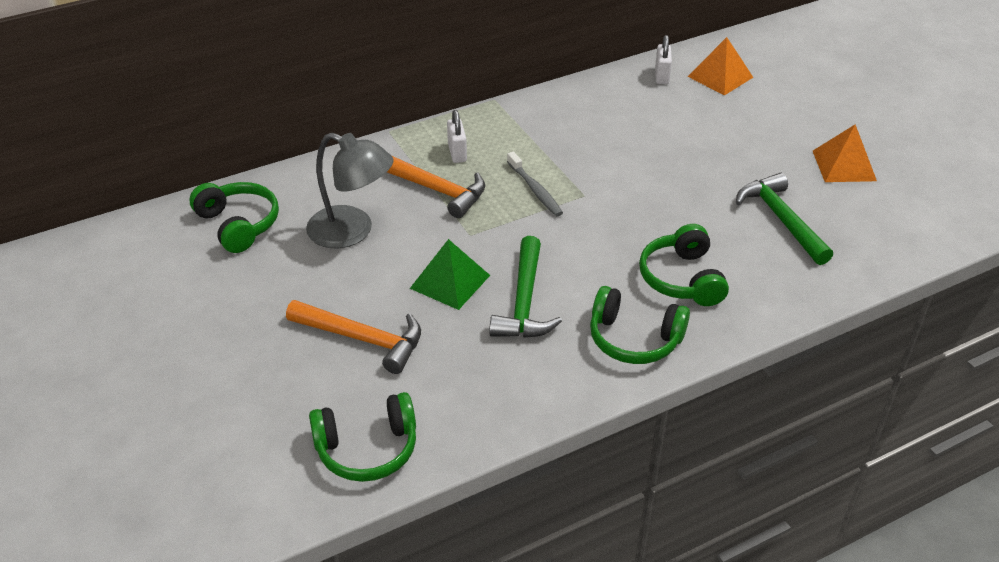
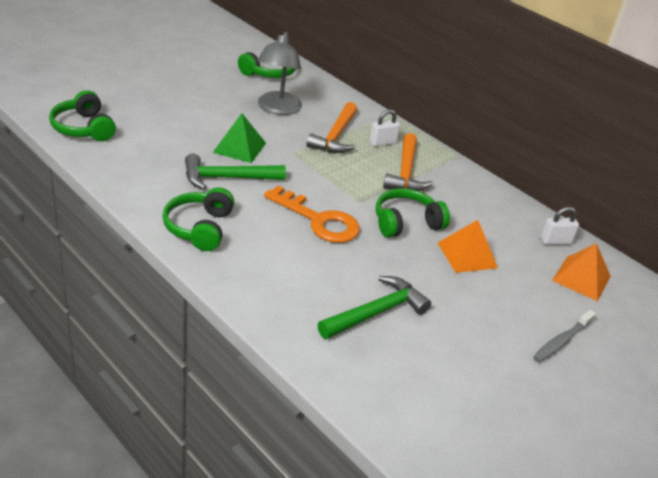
camera: 70 degrees right, 5 degrees down
(363, 339) = (176, 120): orange hammer -> orange hammer (405, 172)
(535, 190) = (355, 178): grey toothbrush -> grey toothbrush (561, 341)
(621, 234) = (319, 220): none -> orange key
(682, 279) = (275, 252): green headphones -> green headphones (406, 223)
(844, 165) = (483, 361): orange pyramid -> orange pyramid (467, 255)

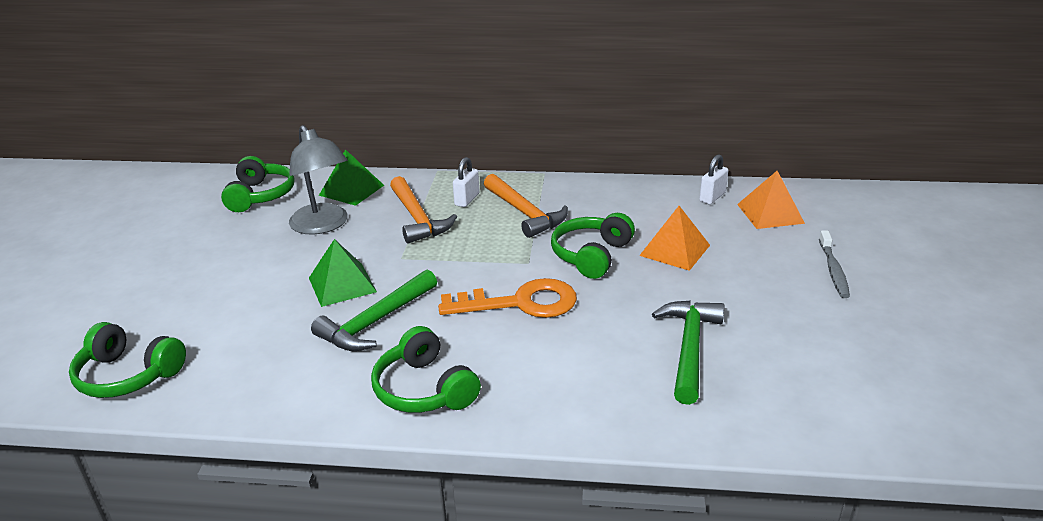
camera: 35 degrees left, 5 degrees down
(323, 97) = (351, 190): none -> green pyramid

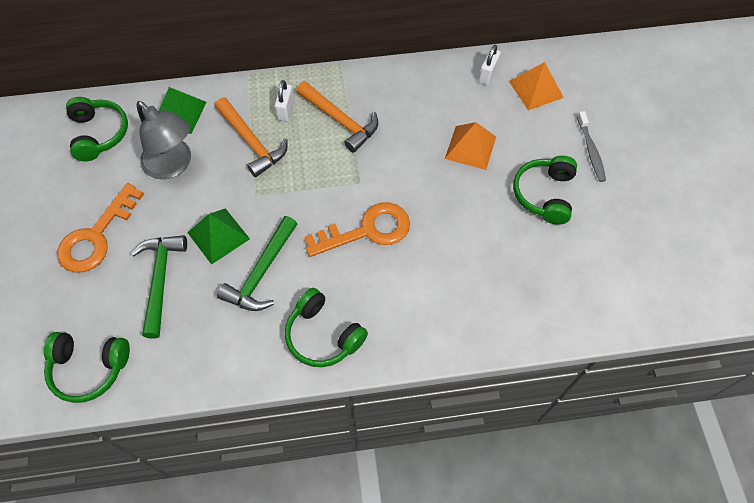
camera: 15 degrees left, 30 degrees up
(209, 268) = (96, 236): none -> orange key
(591, 255) = (407, 165): green headphones -> green headphones (544, 194)
(689, 348) = (501, 256): green hammer -> green hammer (160, 280)

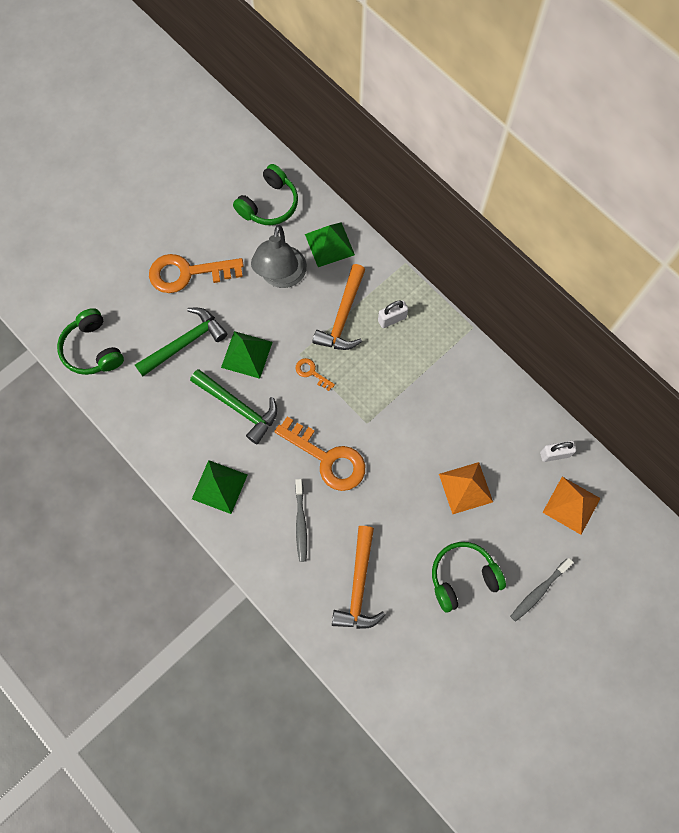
camera: 55 degrees right, 10 degrees up
(261, 272) = (238, 407): green hammer -> green hammer turned 135 degrees counterclockwise
(280, 195) = (311, 372): none -> orange key
(323, 335) = (219, 486): green headphones -> green pyramid
(340, 120) = (414, 367): orange hammer -> orange hammer (359, 585)
(409, 287) = (301, 523): none -> grey toothbrush

